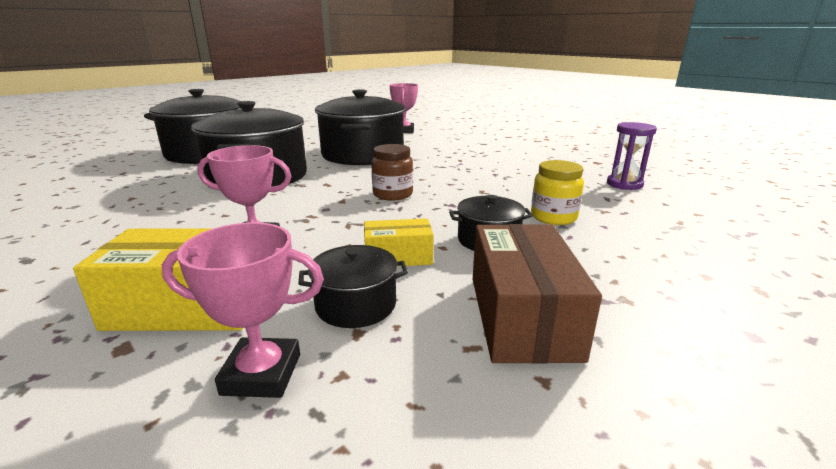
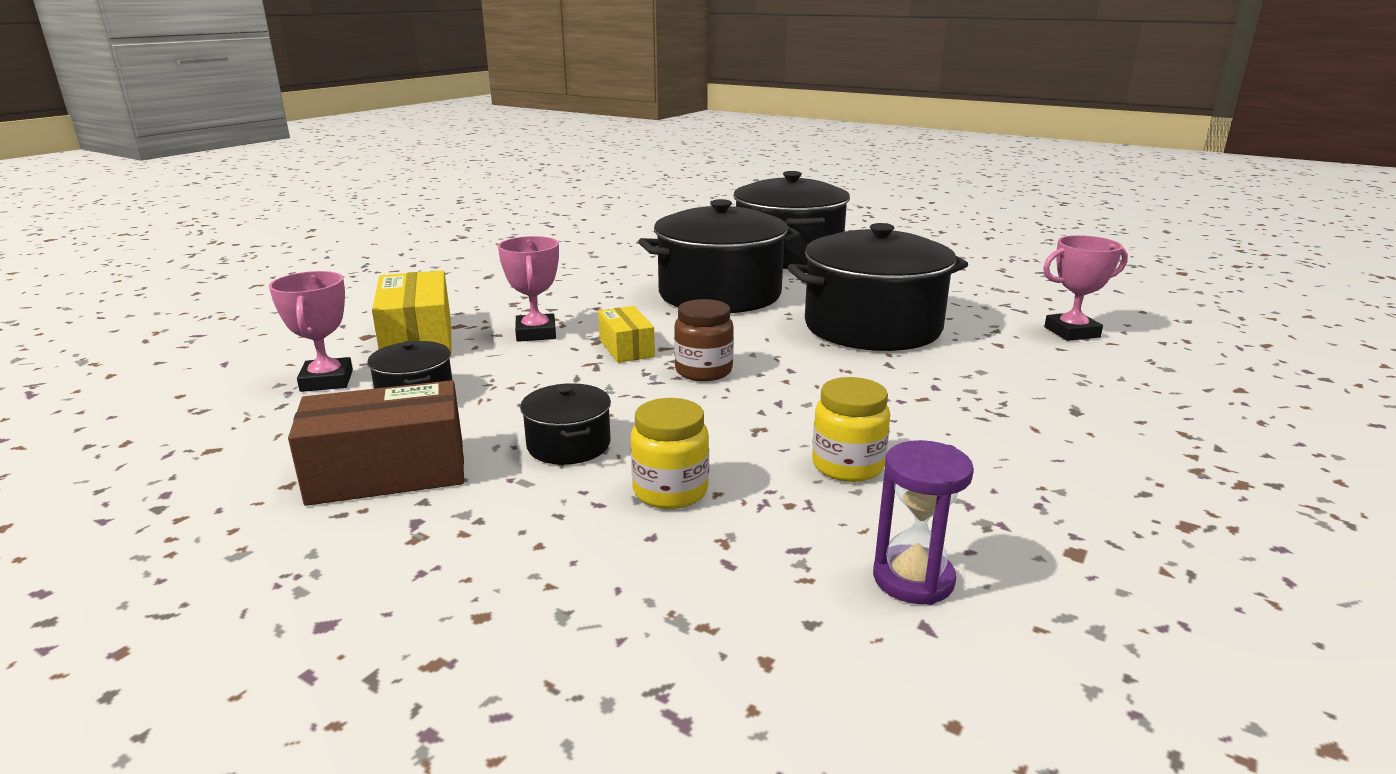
camera: 75 degrees right, 0 degrees up
(398, 257) = (512, 399): yellow box -> yellow box (626, 348)
(527, 180) = (847, 466): none -> yellow jar

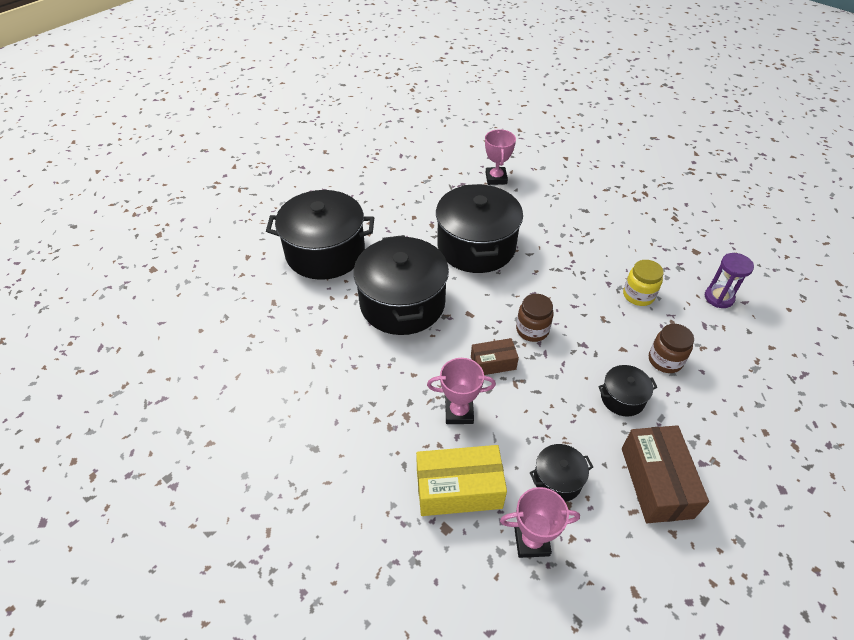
camera: 80 degrees left, 25 degrees up
(626, 348) = (493, 363): yellow box -> brown box
(670, 491) = (665, 360): yellow jar -> brown jar

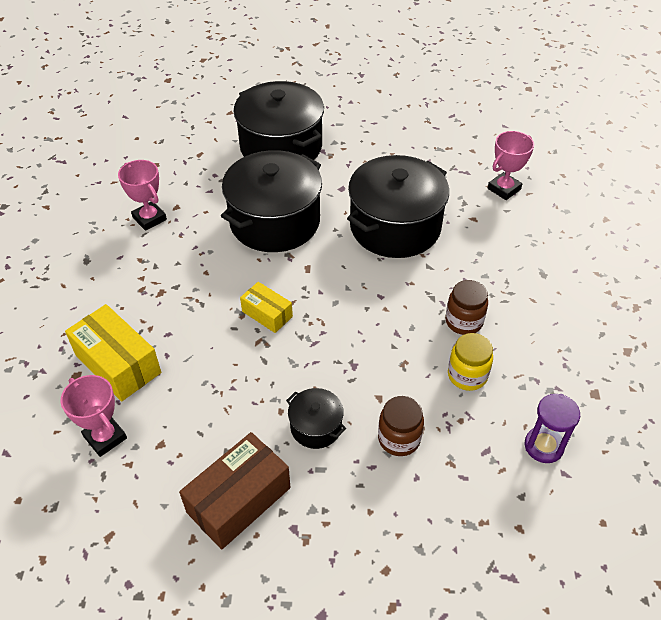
camera: 50 degrees right, 0 degrees up
(459, 412) = (193, 321): pink trophy -> pink trophy (149, 218)
(493, 363) = (267, 314): brown box -> yellow box
(532, 330) = (333, 319): brown jar -> brown jar (464, 321)
(557, 479) = (180, 424): black pot -> none

